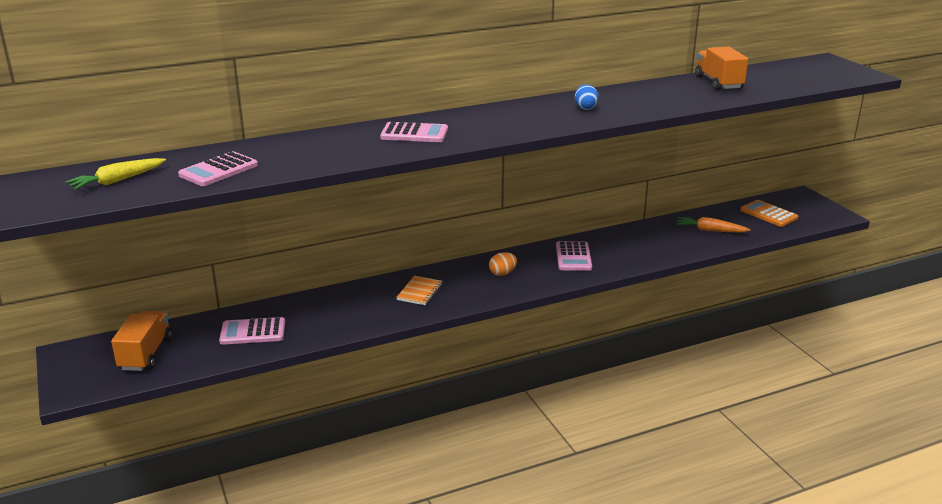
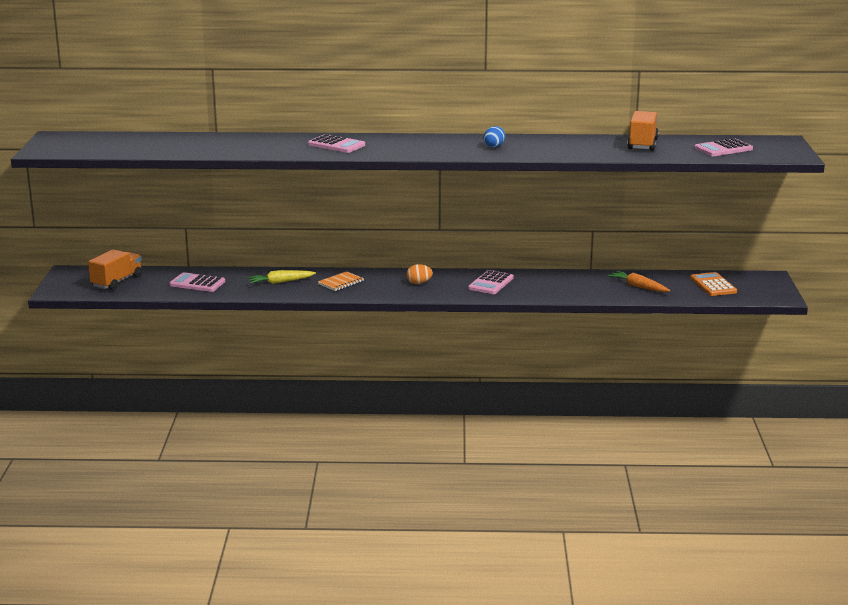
camera: 25 degrees right, 5 degrees down
(117, 181) = (107, 144): yellow carrot -> yellow carrot (280, 282)
(218, 170) = (176, 147): pink calculator -> pink calculator (723, 149)

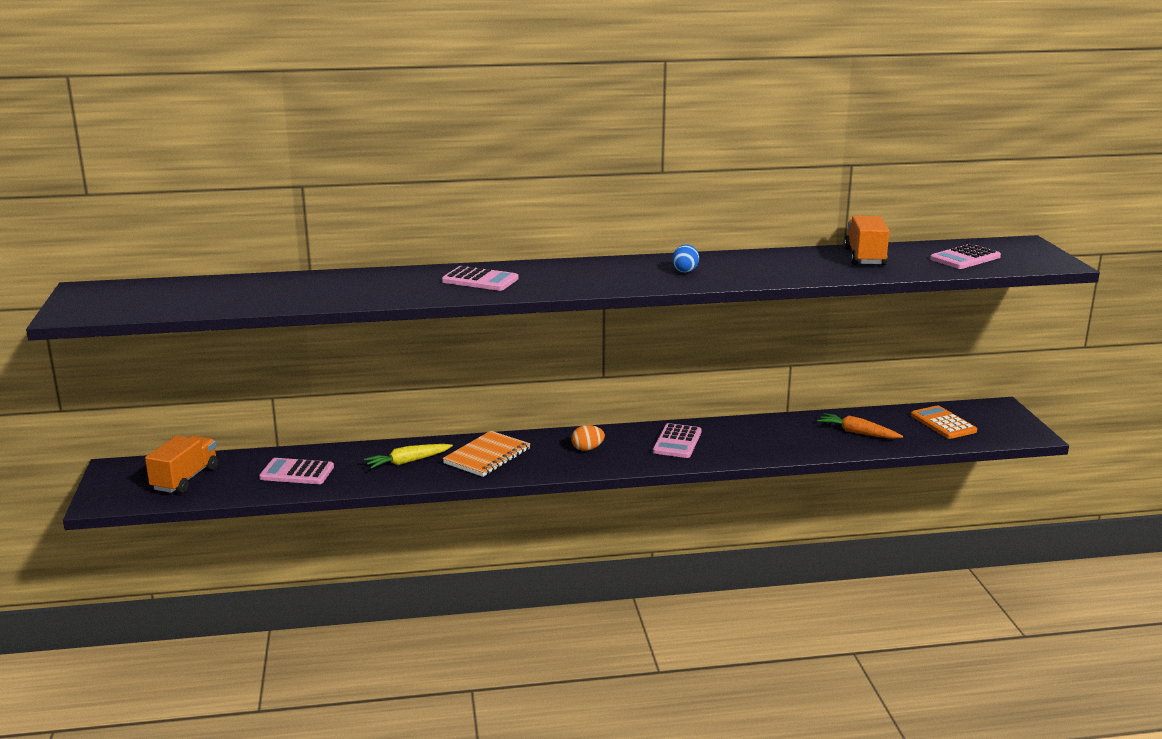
camera: 10 degrees left, 0 degrees up
(340, 283) = (487, 456): orange notebook -> orange notebook, size x1.50

